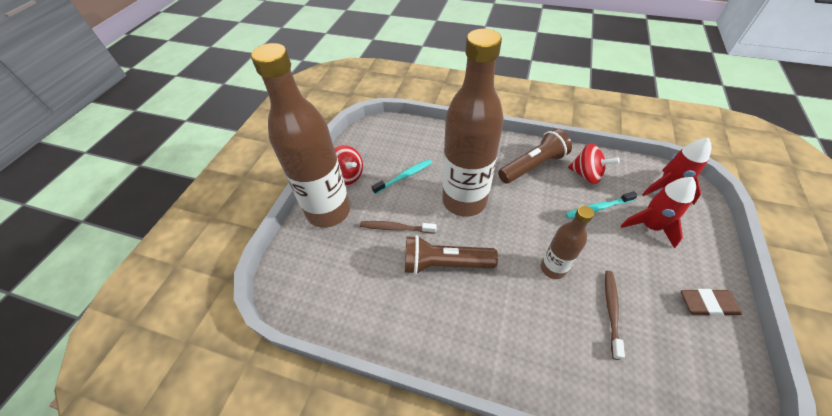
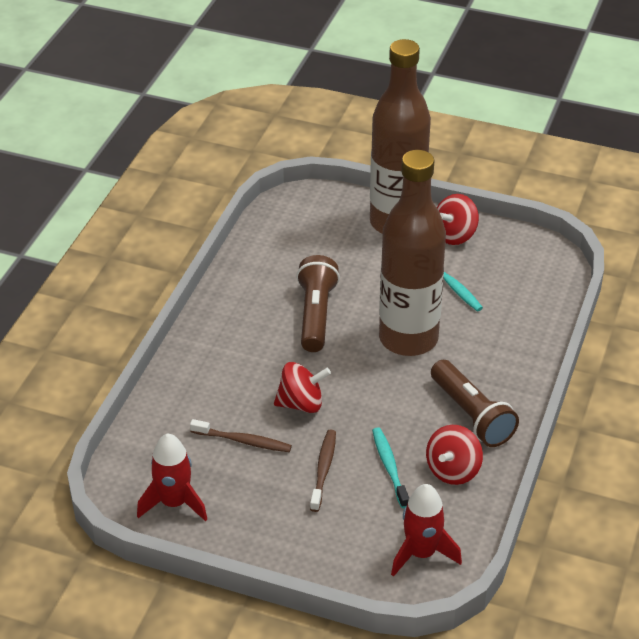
camera: 90 degrees right, 10 degrees down
(396, 228) = (368, 277): brown toothbrush -> brown toothbrush (323, 469)
(553, 268) = (301, 404): brown bottle -> red spinning top
(650, 226) = (356, 512): red rocket -> red rocket (174, 503)
(707, 304) = (241, 528): brown eraser -> none

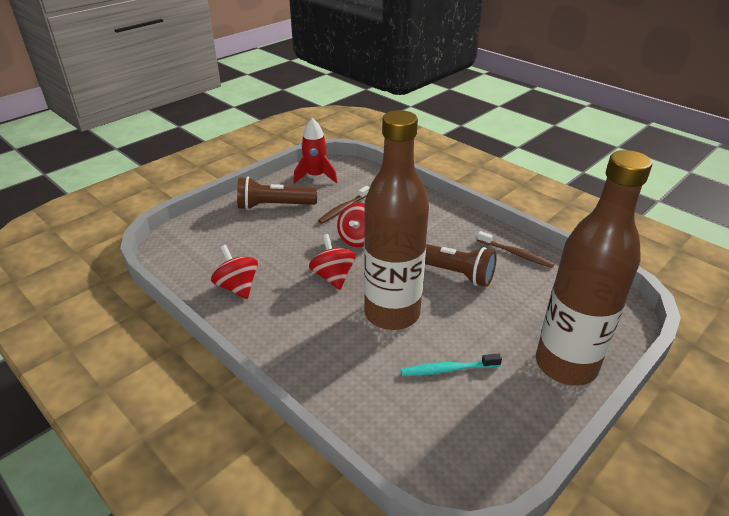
camera: 115 degrees right, 5 degrees down
(323, 469) = (292, 232): brown toothbrush -> brown toothbrush (516, 254)
(389, 467) = (269, 259): turquoise toothbrush -> none
(421, 553) = (188, 249): red rocket -> none
(455, 235) = (531, 404): red spinning top -> red spinning top (333, 277)
(471, 415) = (280, 317): brown flashlight -> brown flashlight (274, 206)

